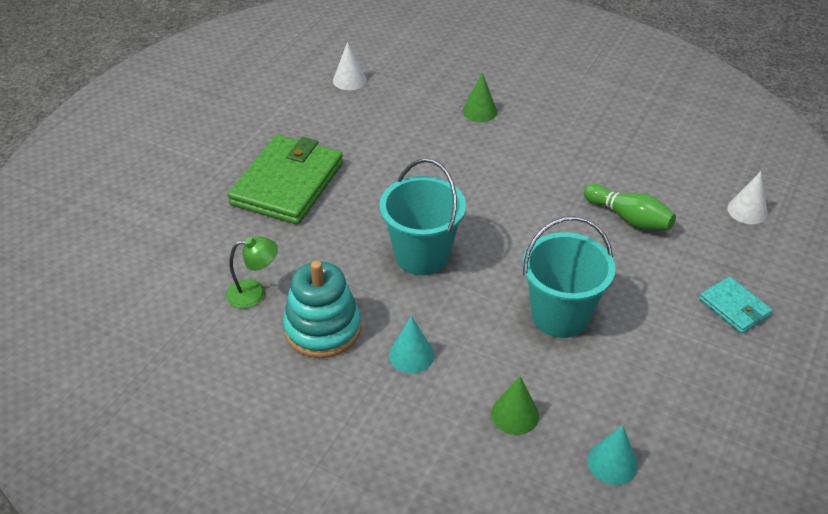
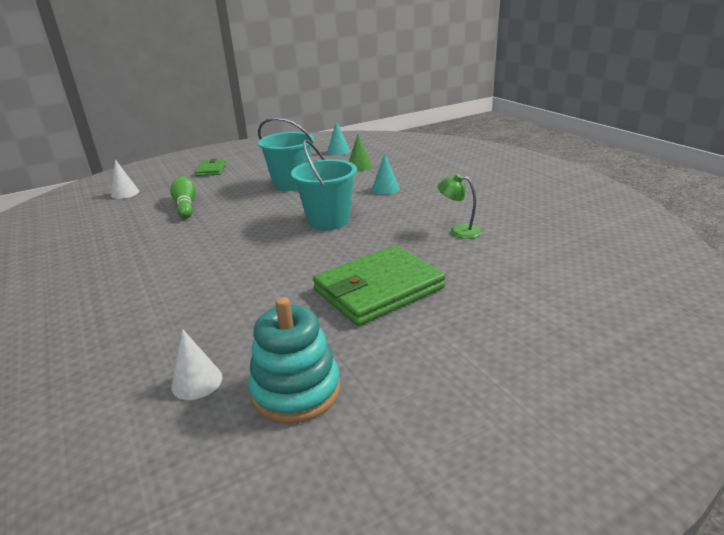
camera: 145 degrees left, 15 degrees down
(322, 329) = (426, 207): turquoise stacking toy -> turquoise stacking toy (296, 390)
(479, 111) = (142, 294): green cone -> none
(734, 307) = (211, 170): turquoise wallet -> green wallet

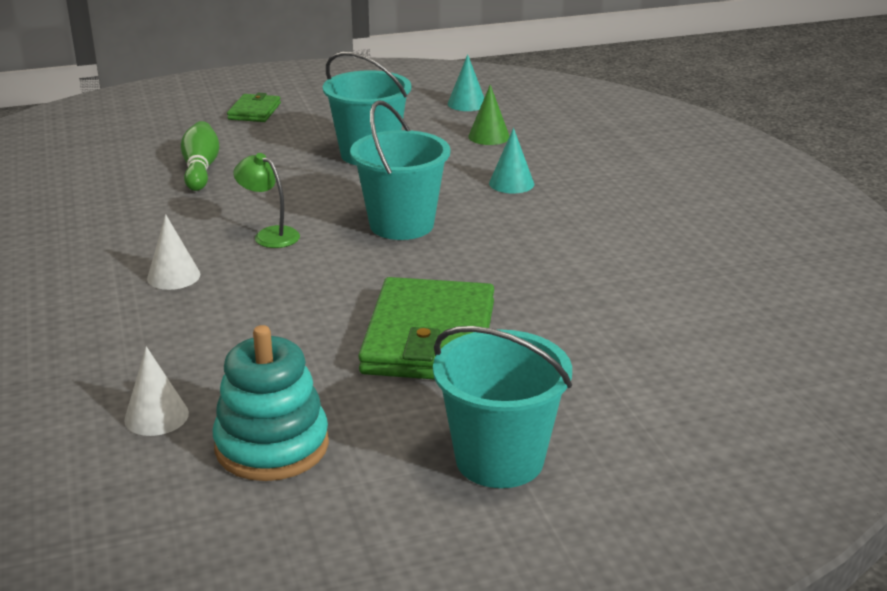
camera: 10 degrees right, 0 degrees up
(125, 193) = (116, 135): white cone -> white cone (173, 276)
(378, 289) = (429, 338): green wallet -> green wallet turned 60 degrees counterclockwise
(459, 231) = (588, 269): green lamp -> green lamp (269, 235)
(471, 370) = (499, 460): none -> turquoise bucket

